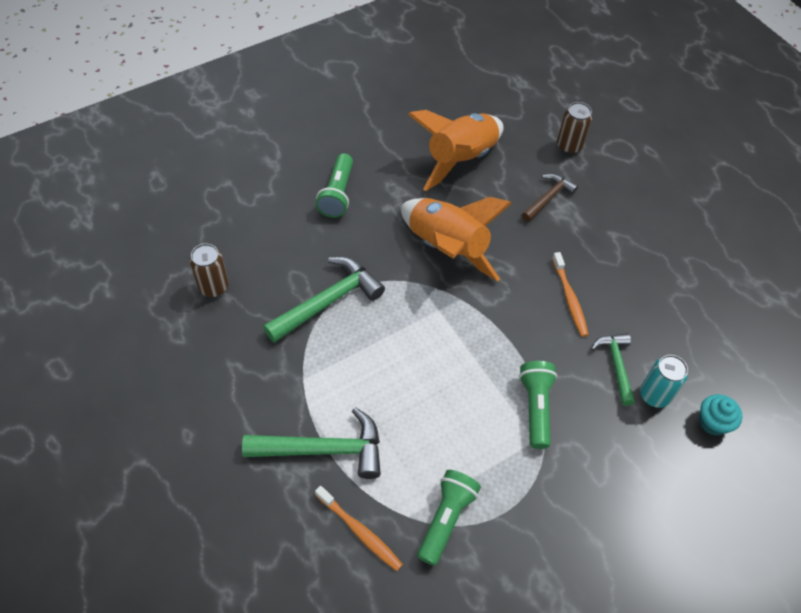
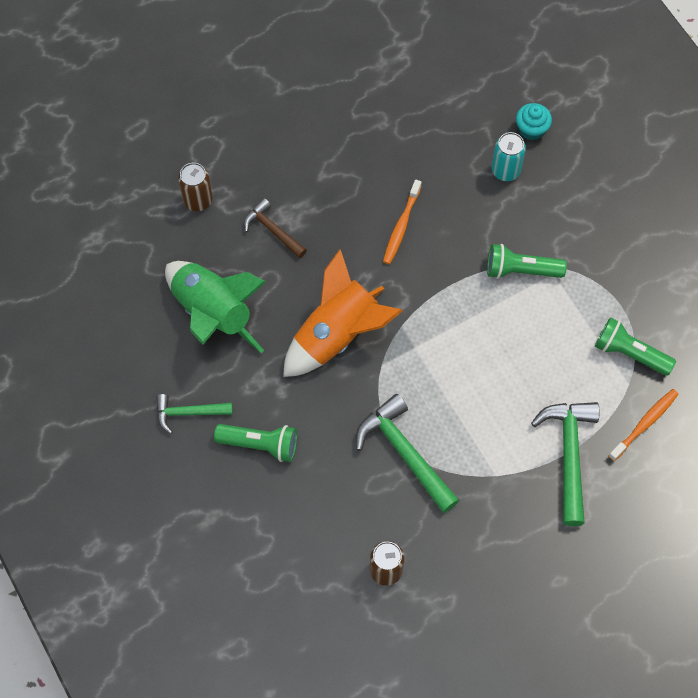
camera: 85 degrees left, 10 degrees up
(460, 159) = (213, 313): orange rocket -> green rocket
(569, 298) = (401, 226): orange toothbrush -> orange toothbrush turned 120 degrees clockwise
(616, 365) = (476, 197): green hammer -> green hammer (189, 413)

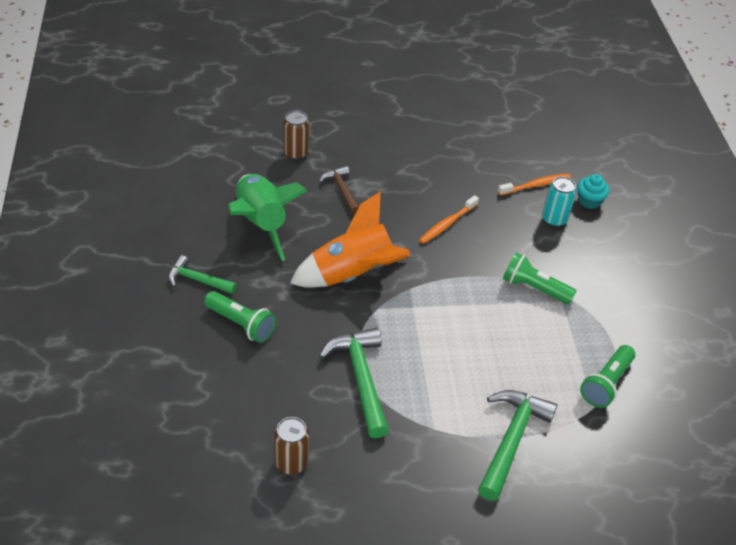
camera: 20 degrees right, 20 degrees down
(630, 353) = (606, 383): green flashlight -> green flashlight turned 105 degrees counterclockwise
(644, 424) = (596, 444): orange toothbrush -> orange toothbrush (535, 185)

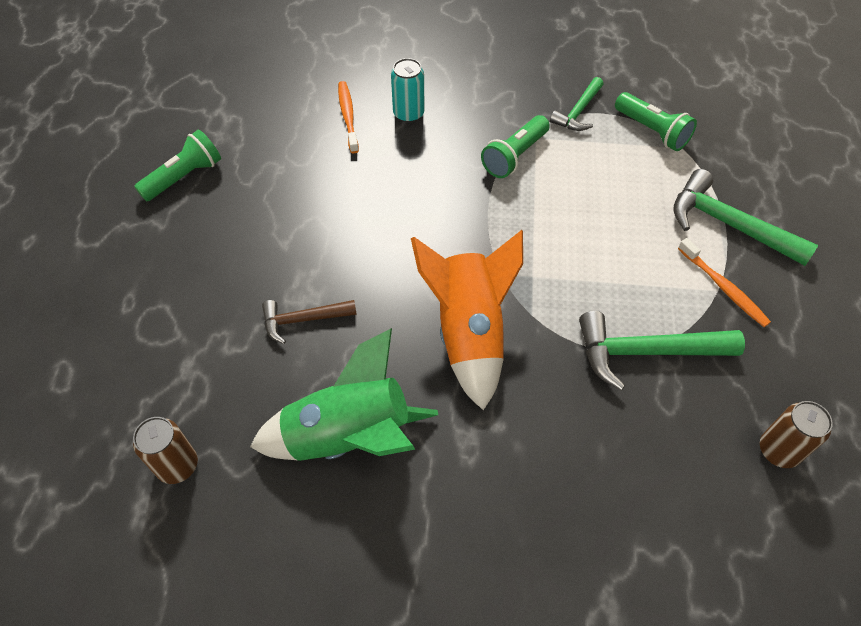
camera: 75 degrees left, 10 degrees up
(198, 280) = (453, 542): green hammer -> green hammer (578, 112)
(241, 324) = (547, 487): green flashlight -> green flashlight (184, 177)
(296, 153) = (203, 368): brown can -> brown can (177, 465)
(447, 224) = (395, 214): orange toothbrush -> orange toothbrush (723, 288)
(589, 201) = (386, 78): turquoise cupcake -> none

